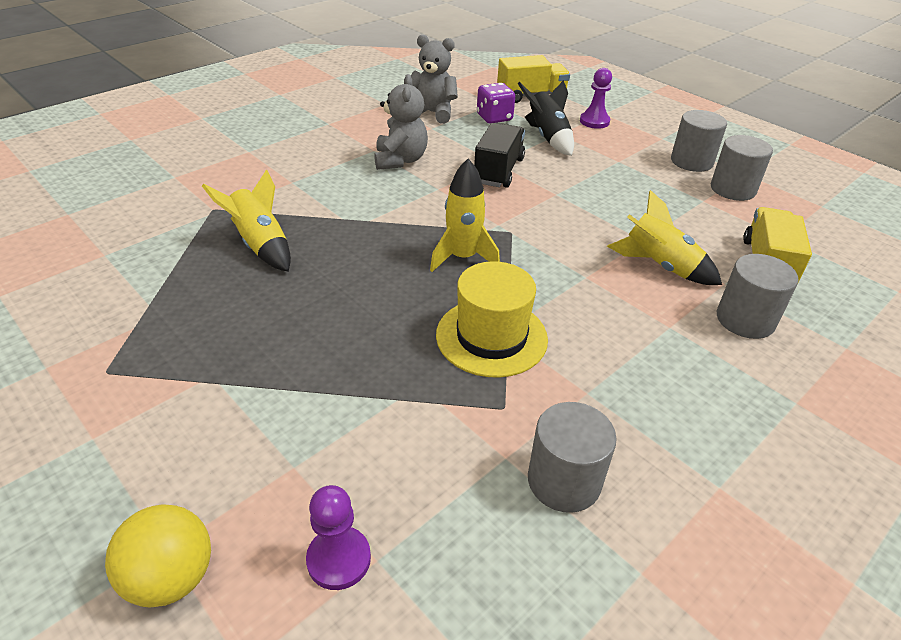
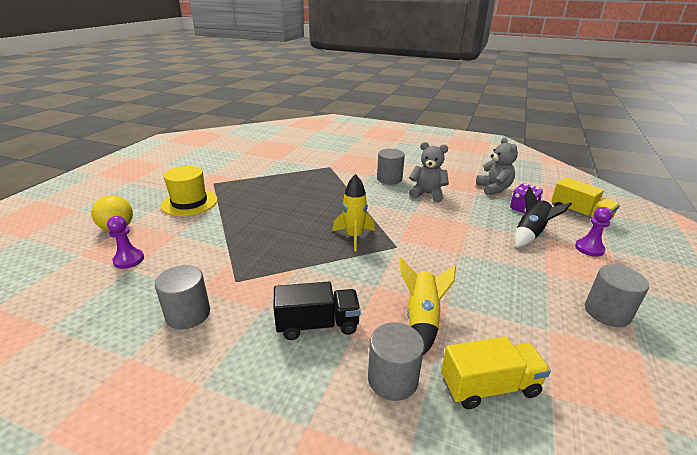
camera: 65 degrees right, 10 degrees down
(260, 244) = (314, 184): yellow rocket -> none
(400, 160) = (427, 194): grey teddy bear -> grey teddy bear turned 135 degrees counterclockwise
(491, 337) = (290, 263): yellow hat -> yellow hat (189, 202)
(498, 171) = (459, 226): black truck -> black truck (317, 325)
(732, 189) = (595, 347): grey cylinder -> grey cylinder (389, 179)

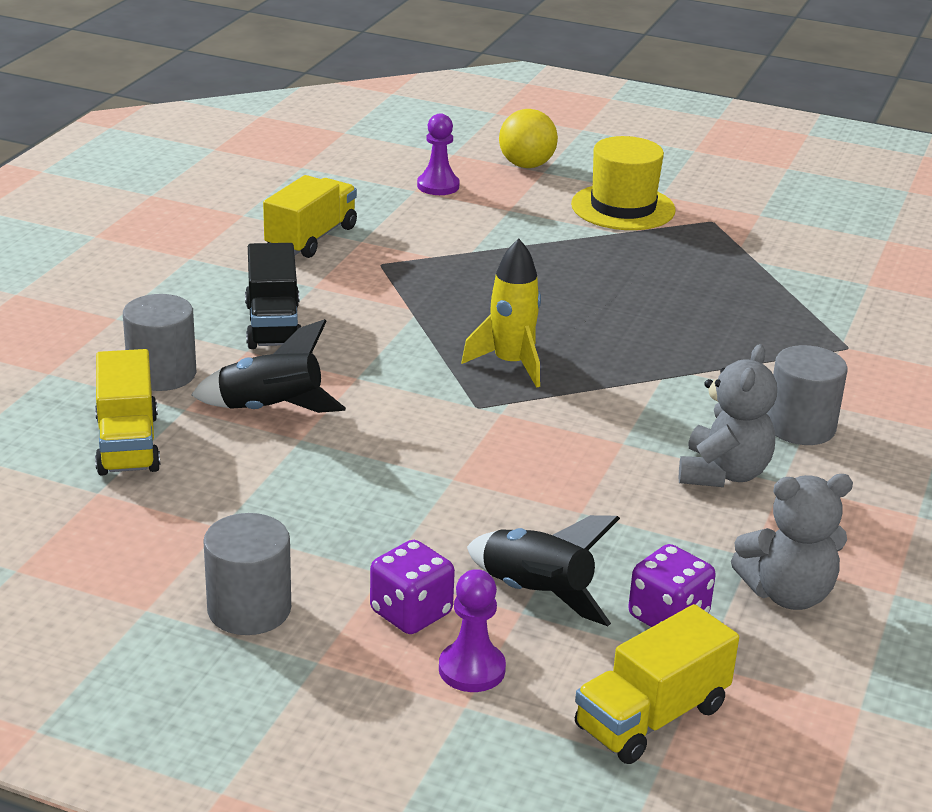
camera: 90 degrees right, 0 degrees up
(188, 314) = (311, 238): grey cylinder -> yellow truck
(422, 318) = (271, 409): yellow rocket -> black rocket
(568, 263) = (411, 613): none -> purple dice

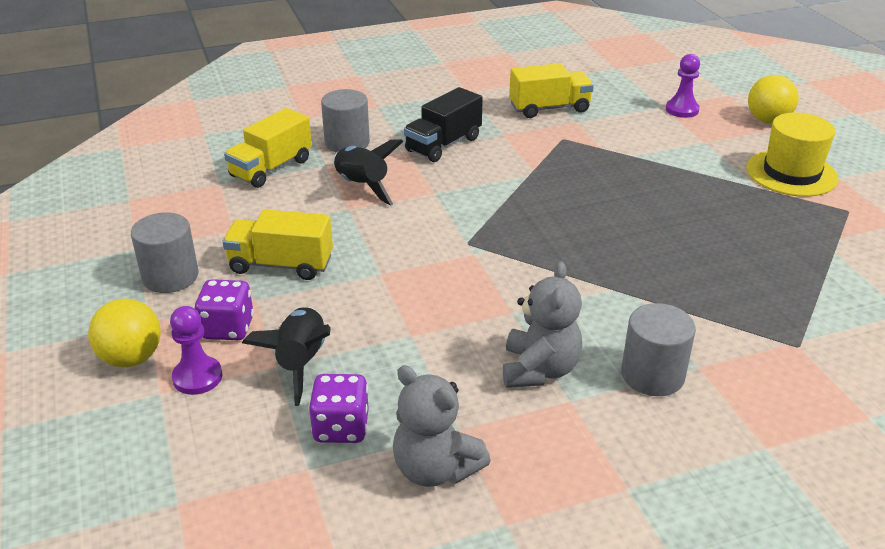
camera: 50 degrees right, 5 degrees up
(373, 700) = (131, 358): none -> yellow ball
(511, 364) = (532, 230): yellow rocket -> none
(651, 717) = (224, 474): yellow truck -> yellow truck (281, 265)
(723, 474) = (539, 369): grey teddy bear -> grey teddy bear turned 60 degrees counterclockwise

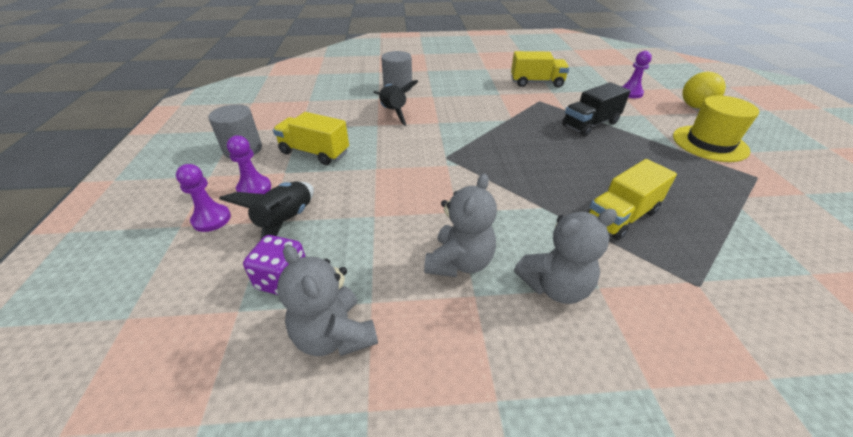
camera: 15 degrees right, 5 degrees up
(131, 358) = (181, 198): yellow ball -> none
(228, 328) = (254, 188): purple dice -> purple pawn
(271, 168) = (344, 96): yellow truck -> yellow truck (621, 216)
(443, 144) = (457, 95): black truck -> black truck (590, 124)
(652, 375) = (555, 286): grey cylinder -> grey teddy bear

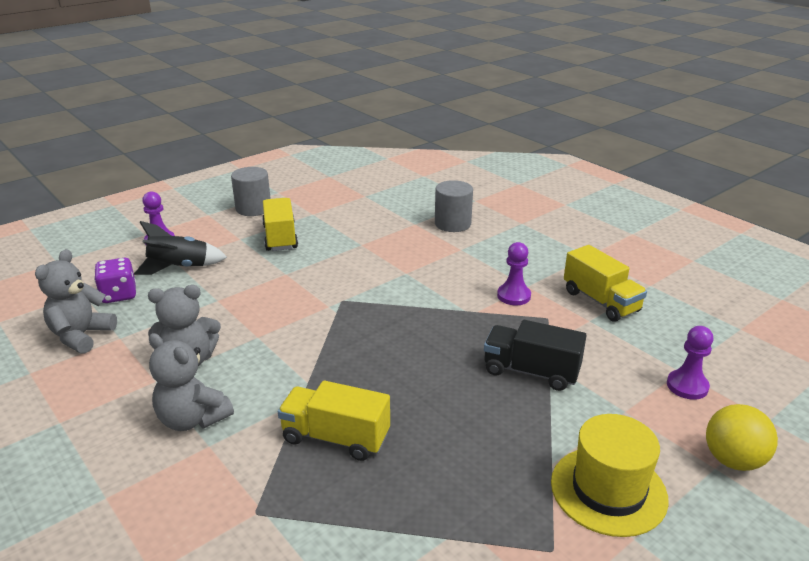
camera: 55 degrees right, 10 degrees down
(254, 188) = (207, 237): purple pawn -> purple pawn (513, 296)
(393, 112) = (394, 242): black rocket -> none

